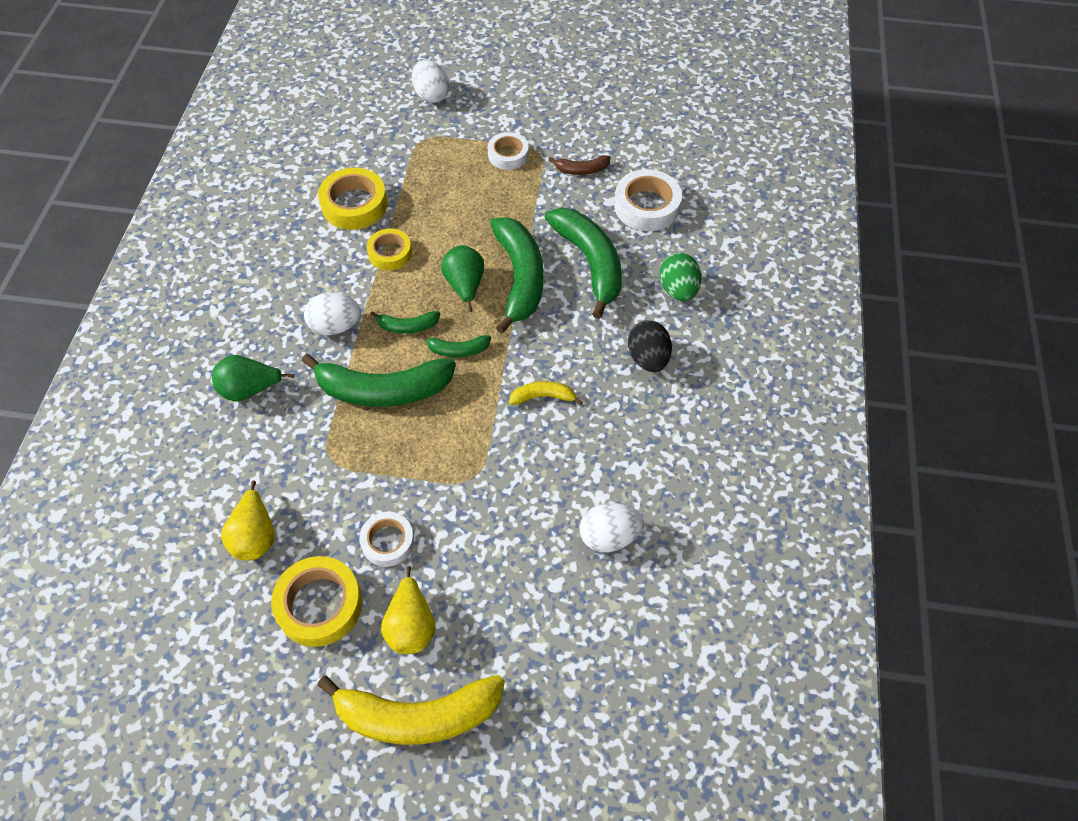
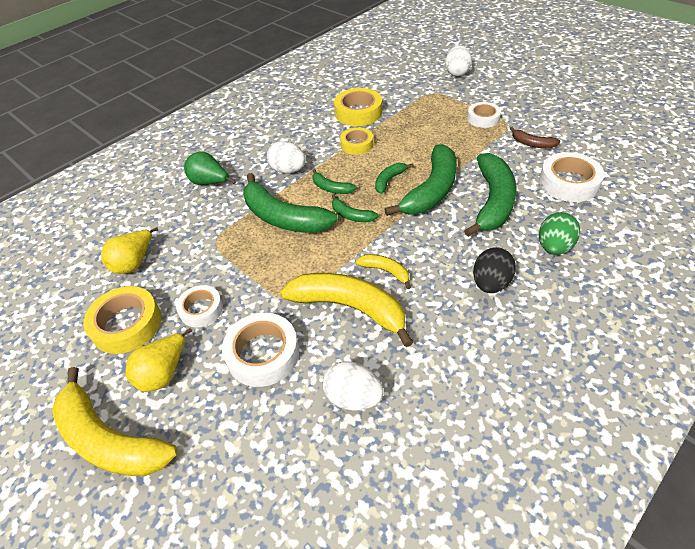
camera: 40 degrees right, 10 degrees down
(465, 286) = (389, 180): green pear -> green banana
(493, 548) = (263, 354): none -> white tape
(538, 454) = (350, 307): none -> yellow banana

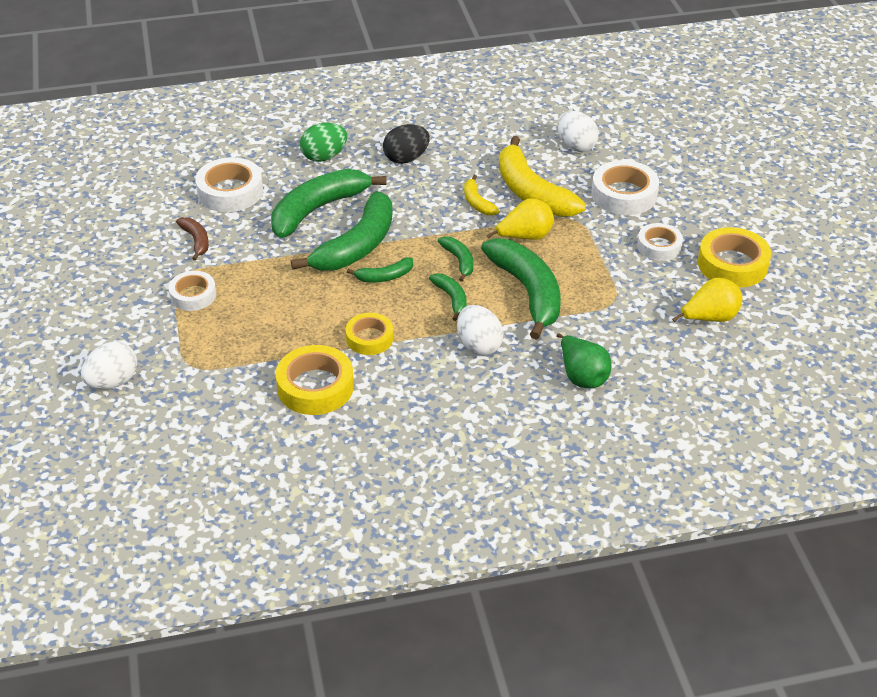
camera: 150 degrees left, 5 degrees down
(109, 440) = (765, 196): yellow banana -> none
(164, 373) = (710, 216): yellow pear -> yellow pear (525, 237)
(431, 190) = (357, 246): green banana -> green banana turned 150 degrees clockwise

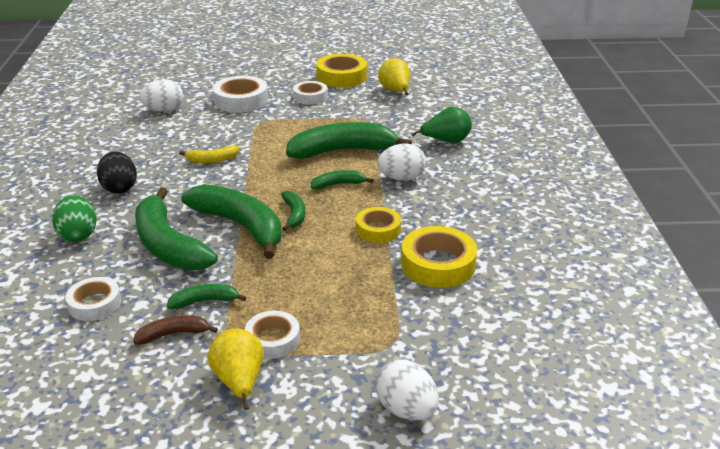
camera: 80 degrees left, 10 degrees down
(230, 191) = (95, 304): white tape -> white tape, size x0.64
(459, 261) = (289, 176): green banana -> green banana (204, 301)
(525, 237) = (272, 144): yellow pear -> yellow pear (239, 382)
(531, 192) = (214, 135): yellow banana -> none

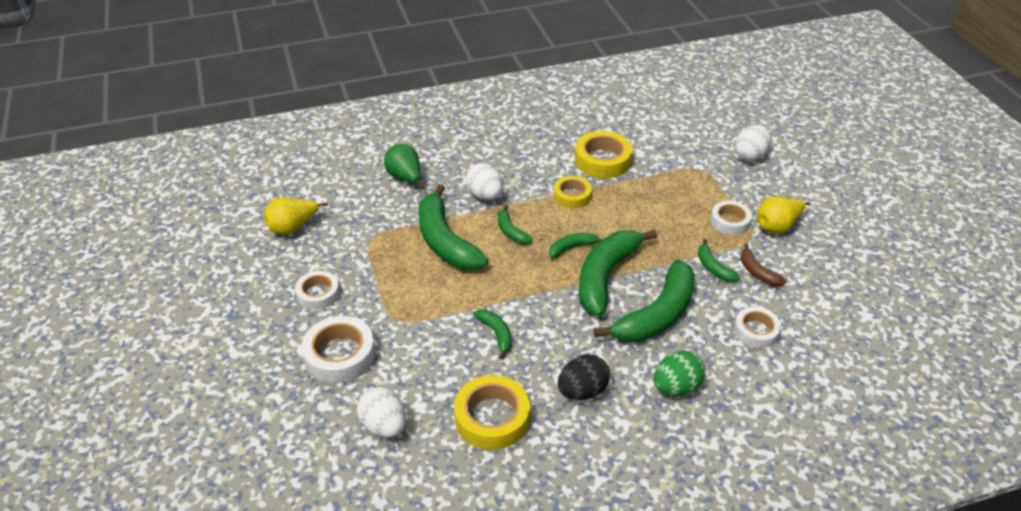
camera: 105 degrees left, 10 degrees up
(212, 160) = (496, 334): yellow banana -> green banana
(341, 76) = (254, 279): yellow tape -> yellow tape (492, 418)

